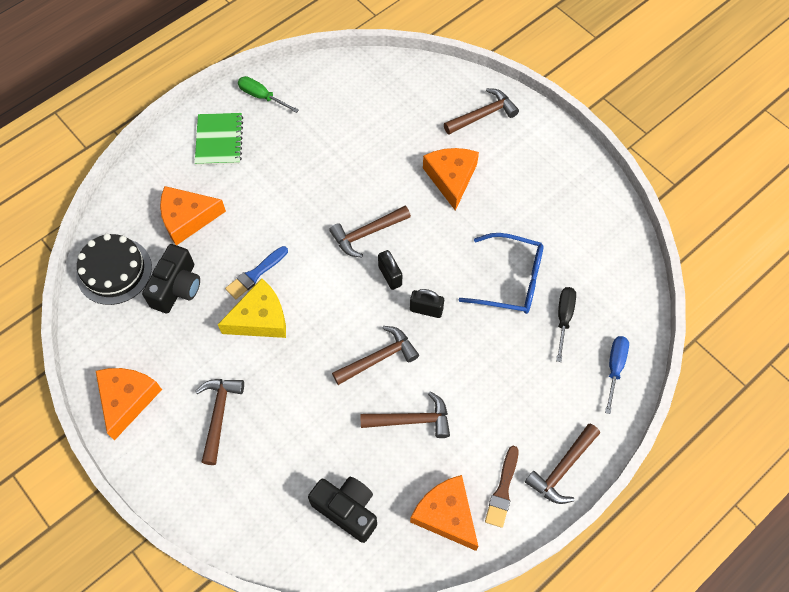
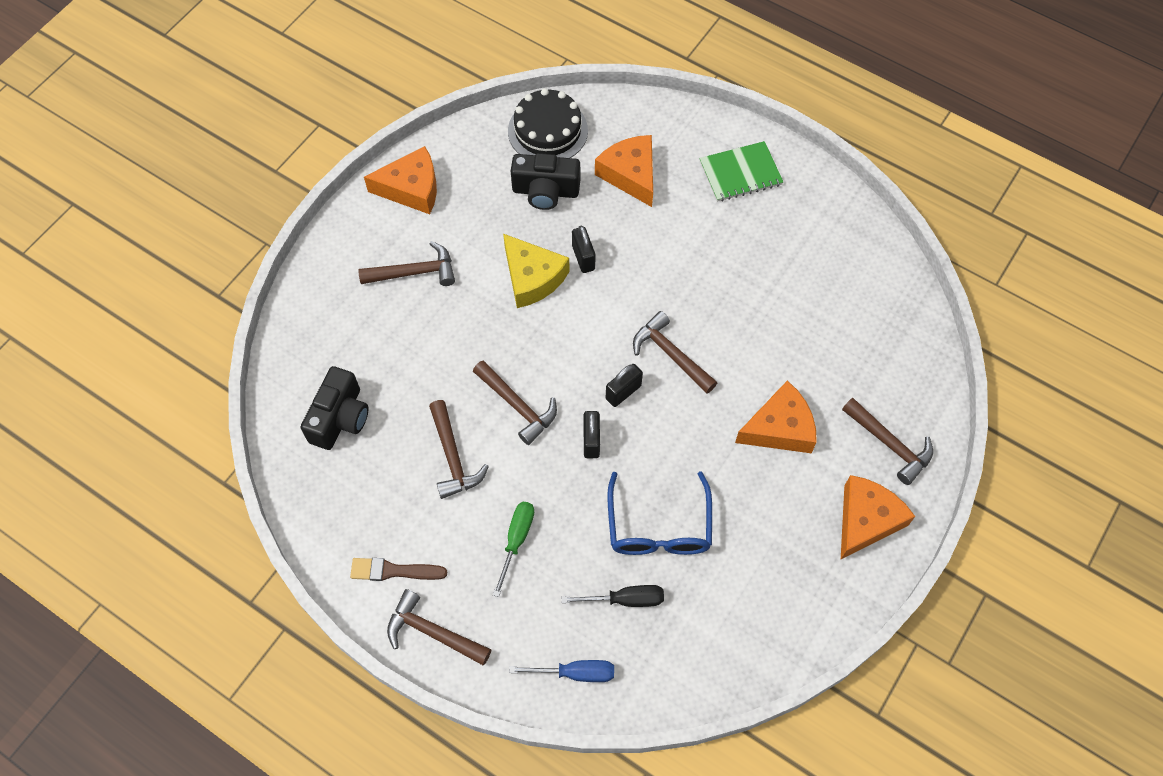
camera: 75 degrees right, 0 degrees up
(255, 274) = (583, 258): blue brush -> black padlock
(262, 96) = (816, 196): green screwdriver -> green screwdriver (516, 540)
(446, 515) = (354, 517): orange cheese -> orange cheese (866, 520)

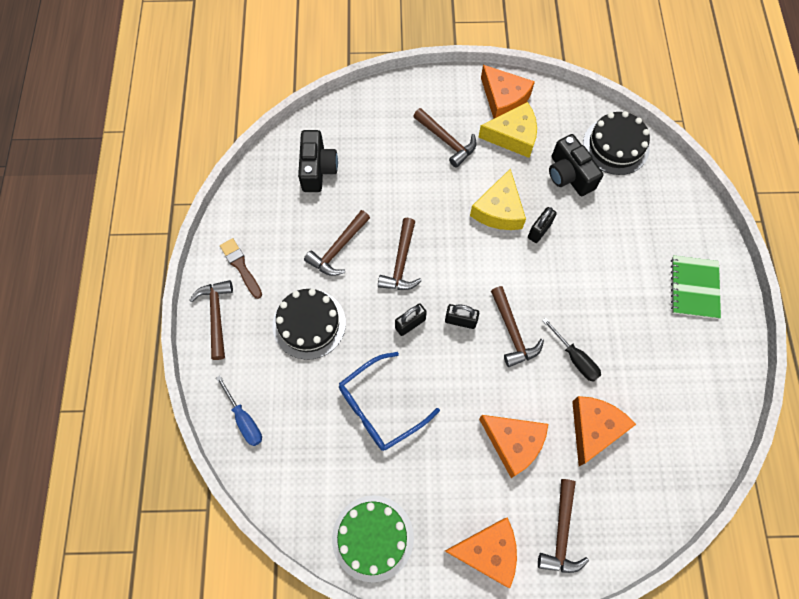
camera: 55 degrees right, 5 degrees up
(340, 418) = (317, 169): black camera -> black camera turned 75 degrees counterclockwise
(461, 209) = (513, 136): none -> yellow cheese
(516, 540) = (309, 324): green screwdriver -> black cake
(625, 599) = (314, 419): black screwdriver -> black screwdriver (575, 358)
(630, 174) = (628, 218): orange cheese -> orange cheese (594, 429)
(670, 354) = (512, 332): brown hammer -> brown hammer turned 150 degrees clockwise
(740, 173) = (694, 288): green notebook -> green notebook turned 60 degrees clockwise
(785, 618) = (373, 538): none -> green cake

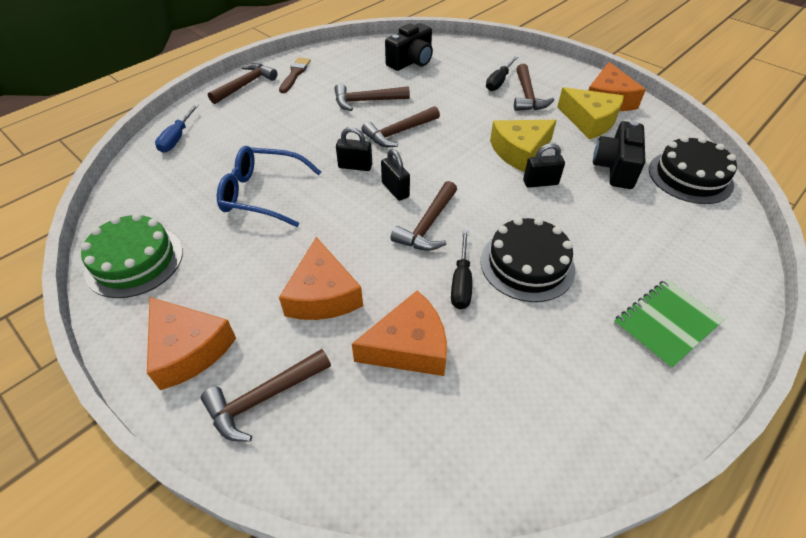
camera: 45 degrees right, 20 degrees down
(309, 324) = (290, 122): black cake -> black cake (527, 264)
(410, 140) = (499, 82): none -> black screwdriver

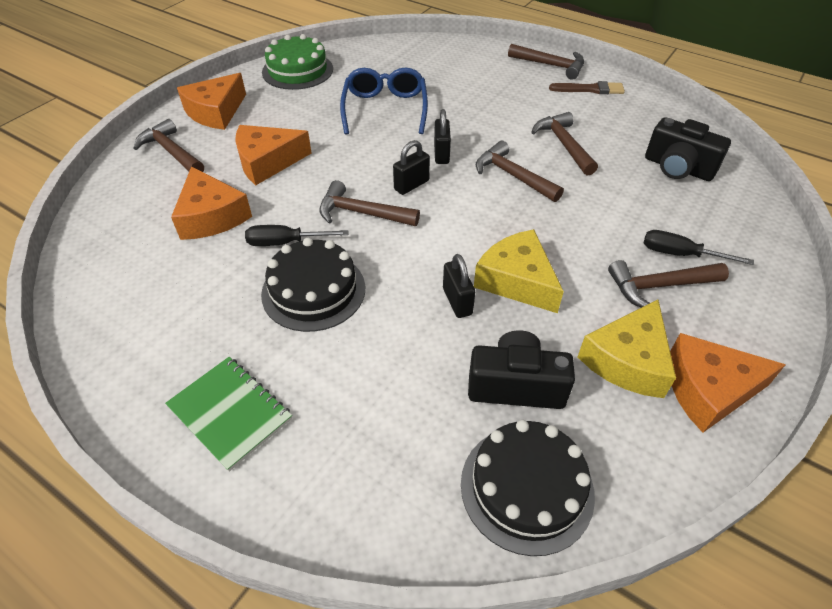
camera: 80 degrees right, 0 degrees up
(177, 138) = (448, 51): blue screwdriver -> none

